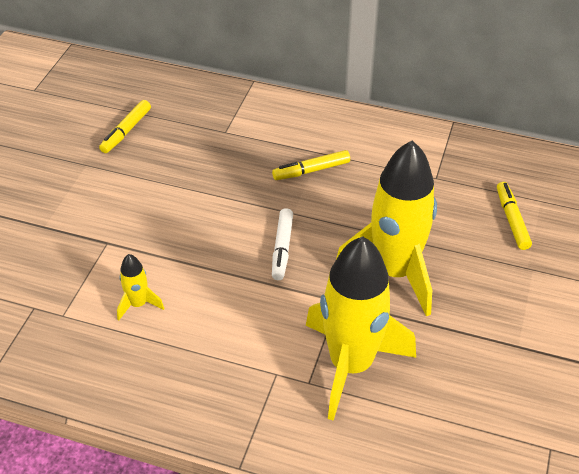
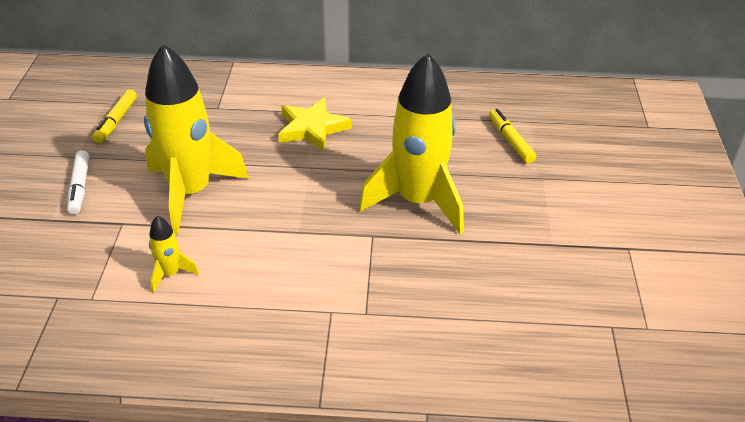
camera: 15 degrees left, 5 degrees down
(282, 248) = (303, 199): white marker -> white marker (80, 187)
(311, 170) = (312, 128): yellow marker -> yellow star
(351, 365) = (402, 289): yellow rocket -> yellow rocket (191, 192)

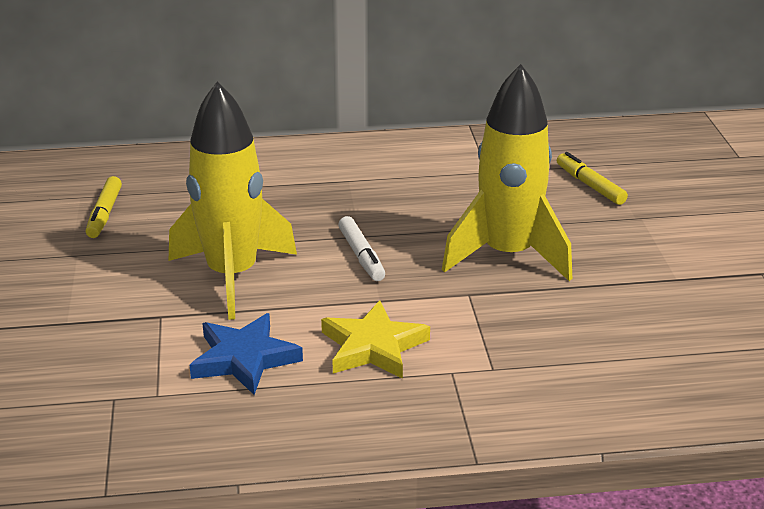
camera: 10 degrees left, 10 degrees down
(80, 187) = (90, 285): white marker -> white marker (361, 256)
(170, 274) = (244, 359): yellow rocket -> blue star
(312, 128) = (352, 197): yellow star -> yellow star (373, 346)

